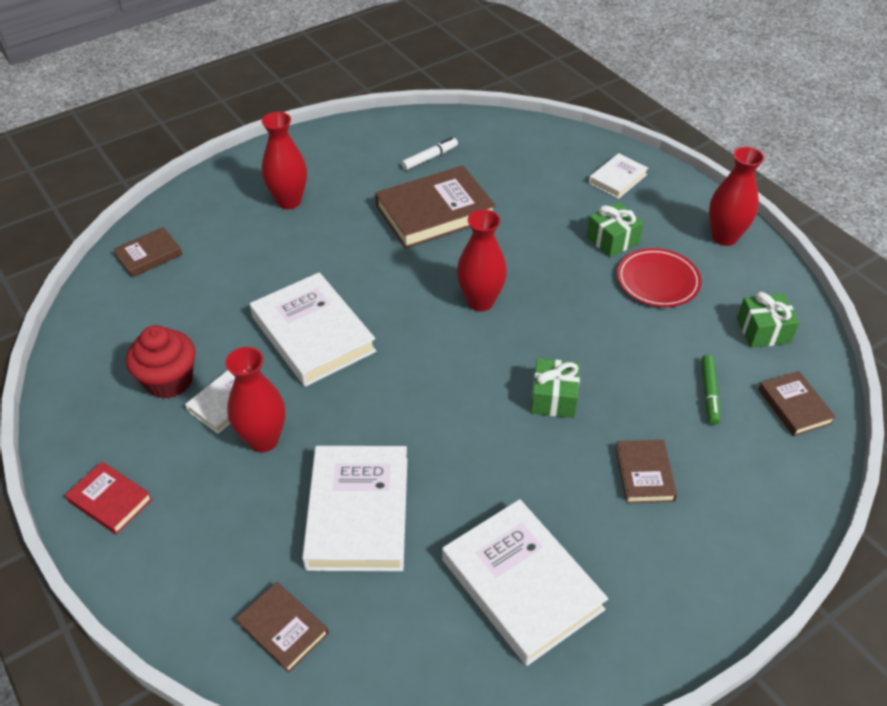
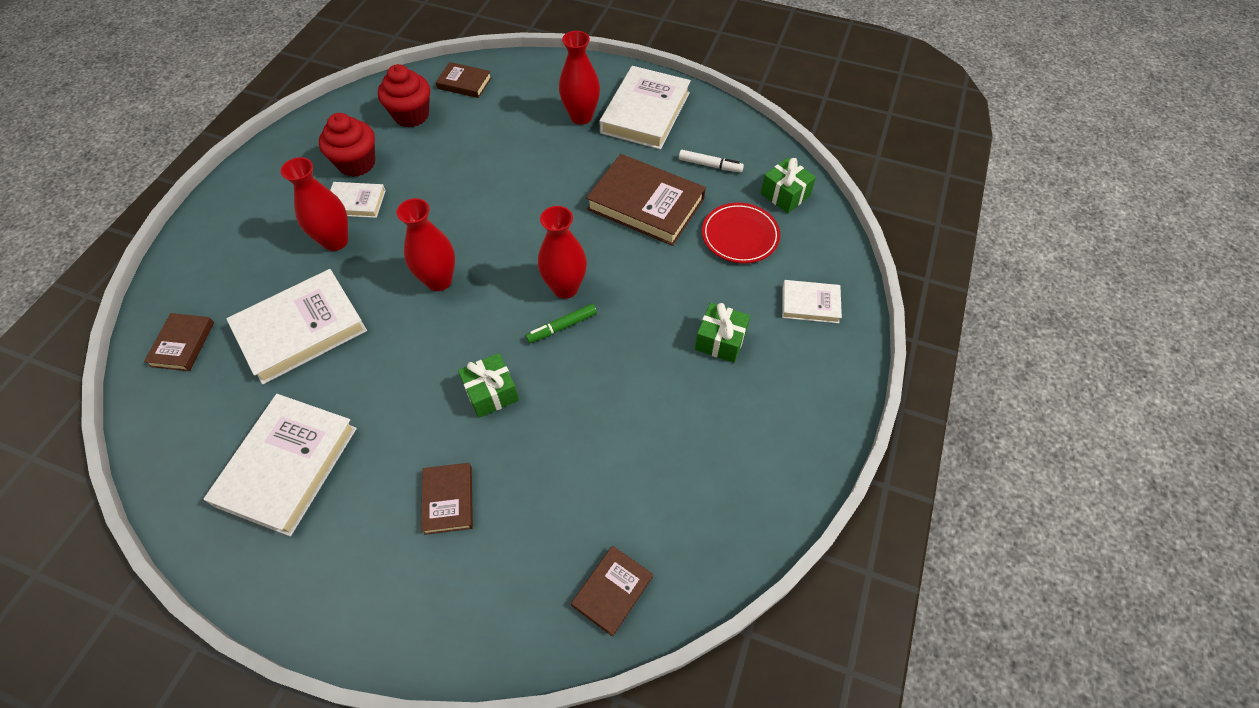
camera: 55 degrees right, 10 degrees up
(110, 500) = (240, 198): red book -> none
(148, 311) = (411, 115): none -> red cupcake
(313, 334) = (453, 209): white book -> white book (645, 112)
(644, 474) = (448, 500): brown book -> brown book turned 60 degrees counterclockwise
(657, 281) = (694, 401): red plate -> red plate (740, 236)
(709, 393) = (578, 509): green marker -> green marker (562, 327)
(724, 237) = (806, 428): red vase -> red vase (439, 280)
(763, 331) = (697, 520): green gift -> green gift (785, 195)

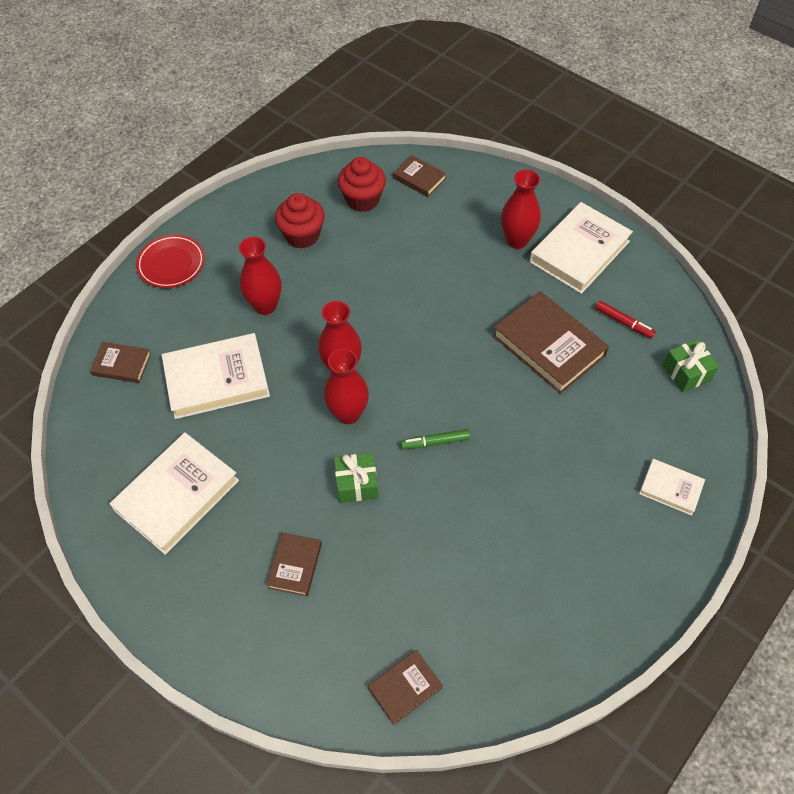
camera: 20 degrees right, 0 degrees up
(182, 344) = (122, 364): brown book -> brown book turned 75 degrees clockwise
(356, 202) = (292, 273): white book -> none
(565, 288) = (449, 406): red vase -> red vase (348, 413)
(710, 165) = (623, 322): white marker -> red marker
(720, 340) = (573, 498): green gift -> none
(740, 236) = (627, 402): red plate -> red plate (171, 264)

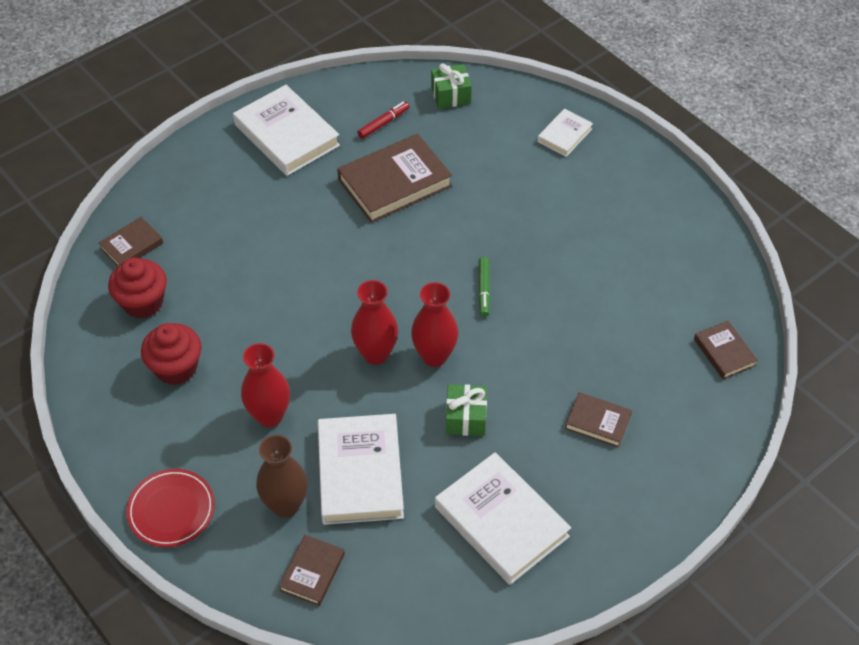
camera: 80 degrees left, 5 degrees down
(181, 334) = (285, 505): none -> brown vase
(356, 484) = (517, 360): green gift -> green gift (466, 418)
(517, 240) = (254, 179): red vase -> none

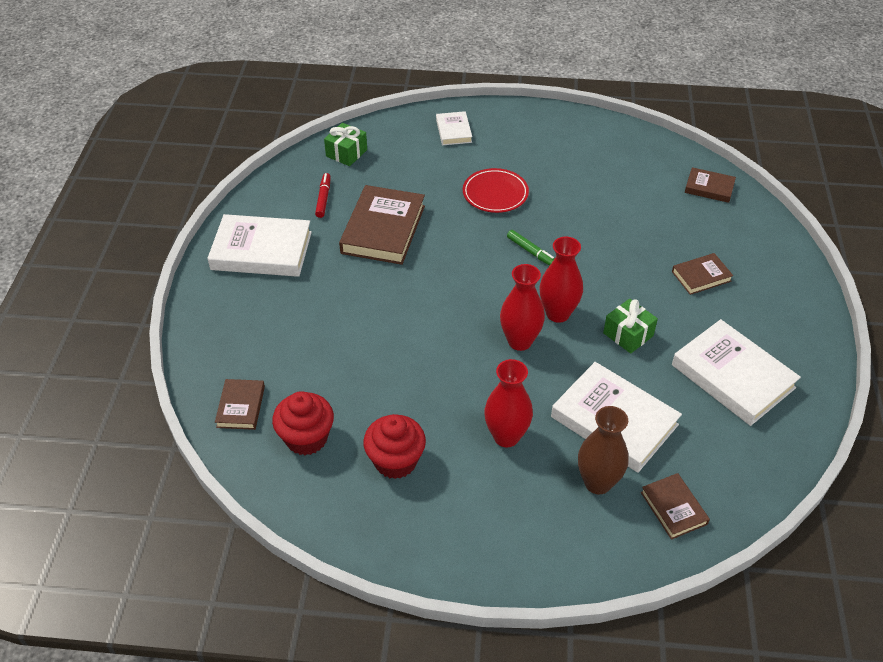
camera: 45 degrees left, 5 degrees down
(171, 510) = (528, 557): red plate -> red plate (495, 193)
(501, 521) = (733, 376): white book -> white book turned 45 degrees clockwise

